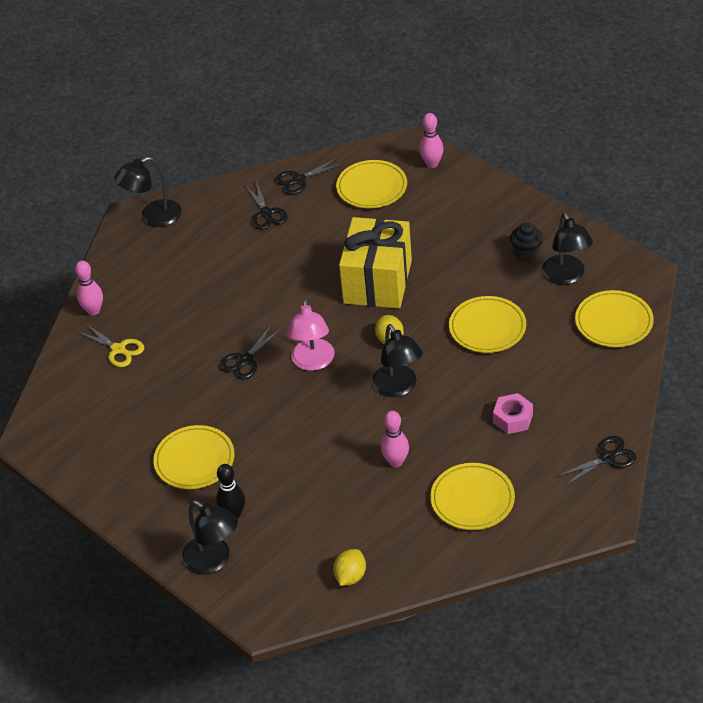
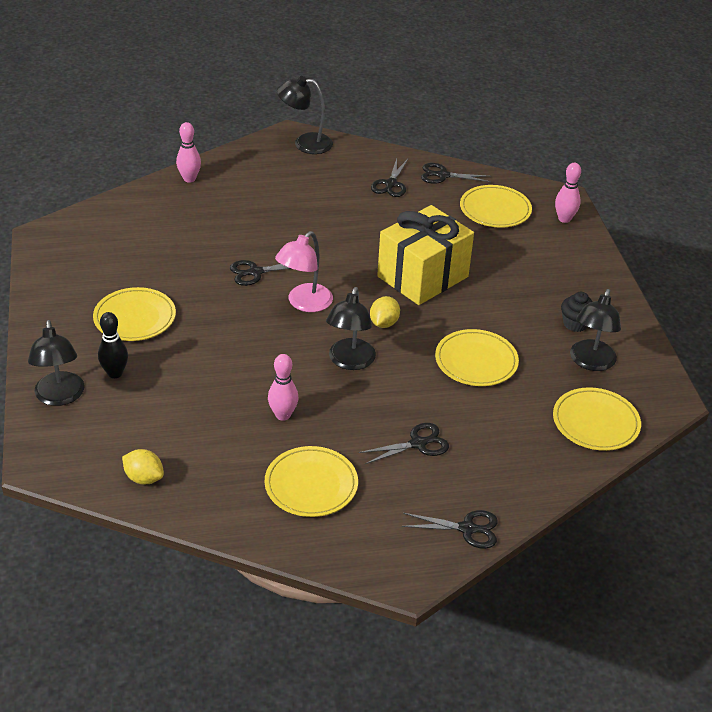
camera: 30 degrees right, 5 degrees down
(118, 349) = (175, 213): yellow scissors -> none
(350, 576) = (144, 478): yellow lemon -> yellow lemon turned 60 degrees clockwise
(513, 418) = (418, 443): pink nut -> black scissors

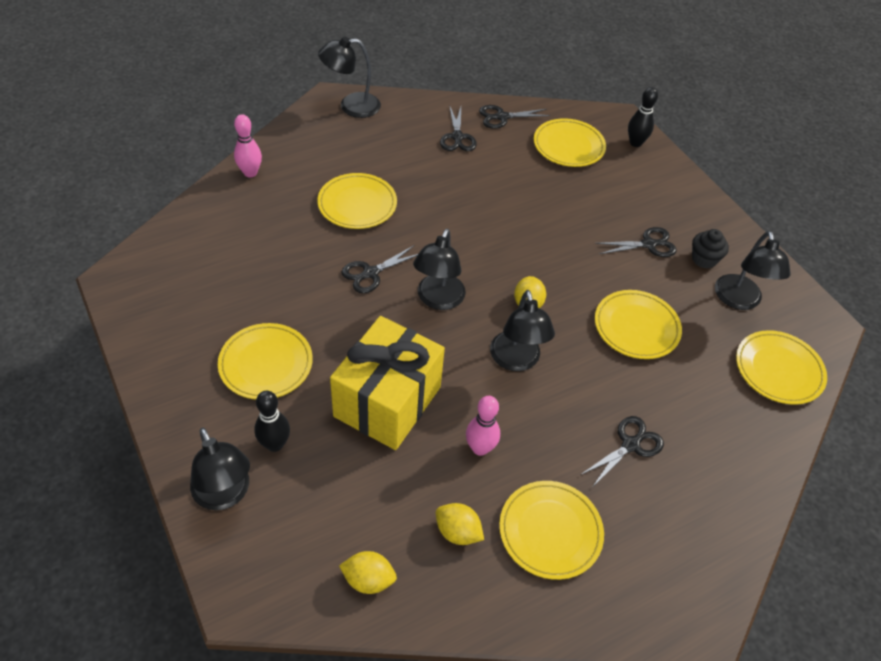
camera: 20 degrees left, 10 degrees up
(232, 466) = (457, 532): none -> yellow lemon
(271, 219) = (357, 204): none -> yellow plate
(304, 303) = (438, 300): pink lamp -> black lamp
(422, 276) = (538, 239): yellow gift -> yellow gift (387, 401)
(467, 529) = (728, 538): black scissors -> black scissors (649, 244)
(564, 219) = (635, 143): pink bowling pin -> black bowling pin

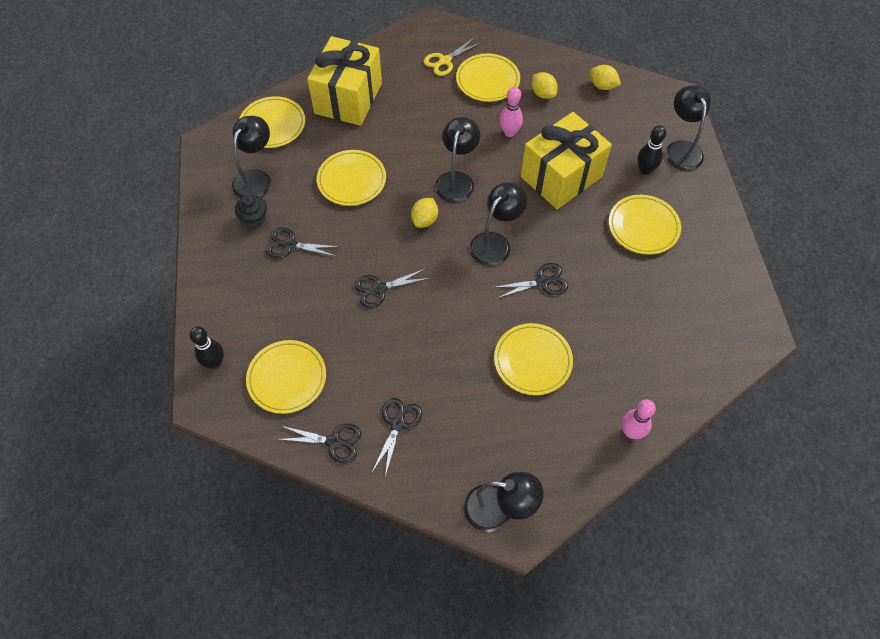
camera: 155 degrees left, 10 degrees up
(631, 444) = (410, 109): black scissors -> black scissors (379, 289)
(632, 547) = (444, 61): none -> yellow scissors
(720, 436) = (348, 98): none -> yellow gift

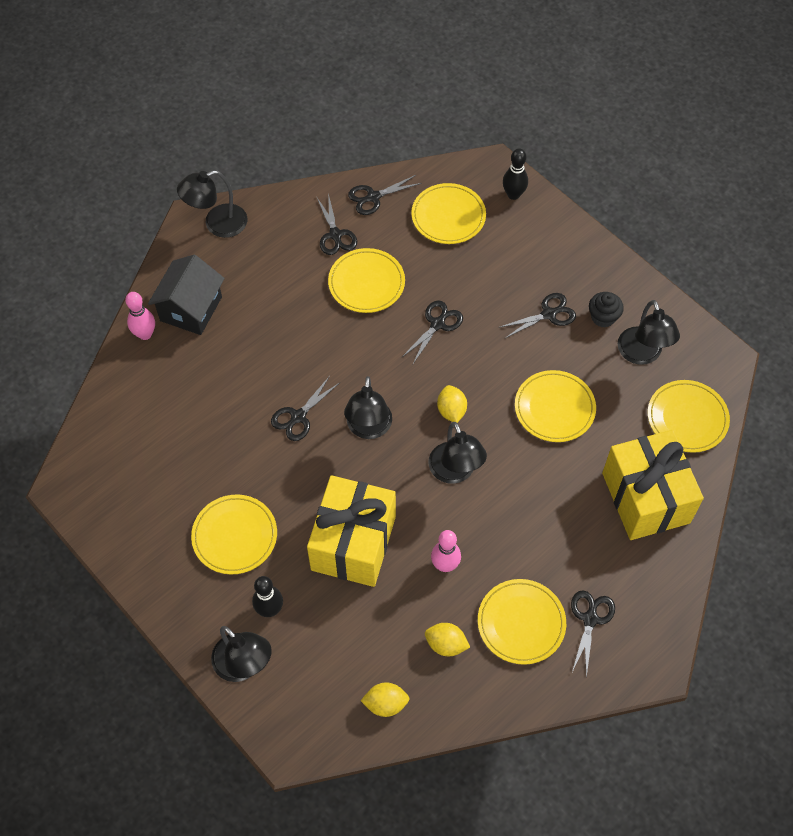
camera: 145 degrees right, 0 degrees up
(444, 61) = (590, 618): yellow scissors -> black scissors
(532, 360) = (261, 343): yellow plate -> yellow plate (366, 283)
(575, 431) = (191, 309): none -> black house

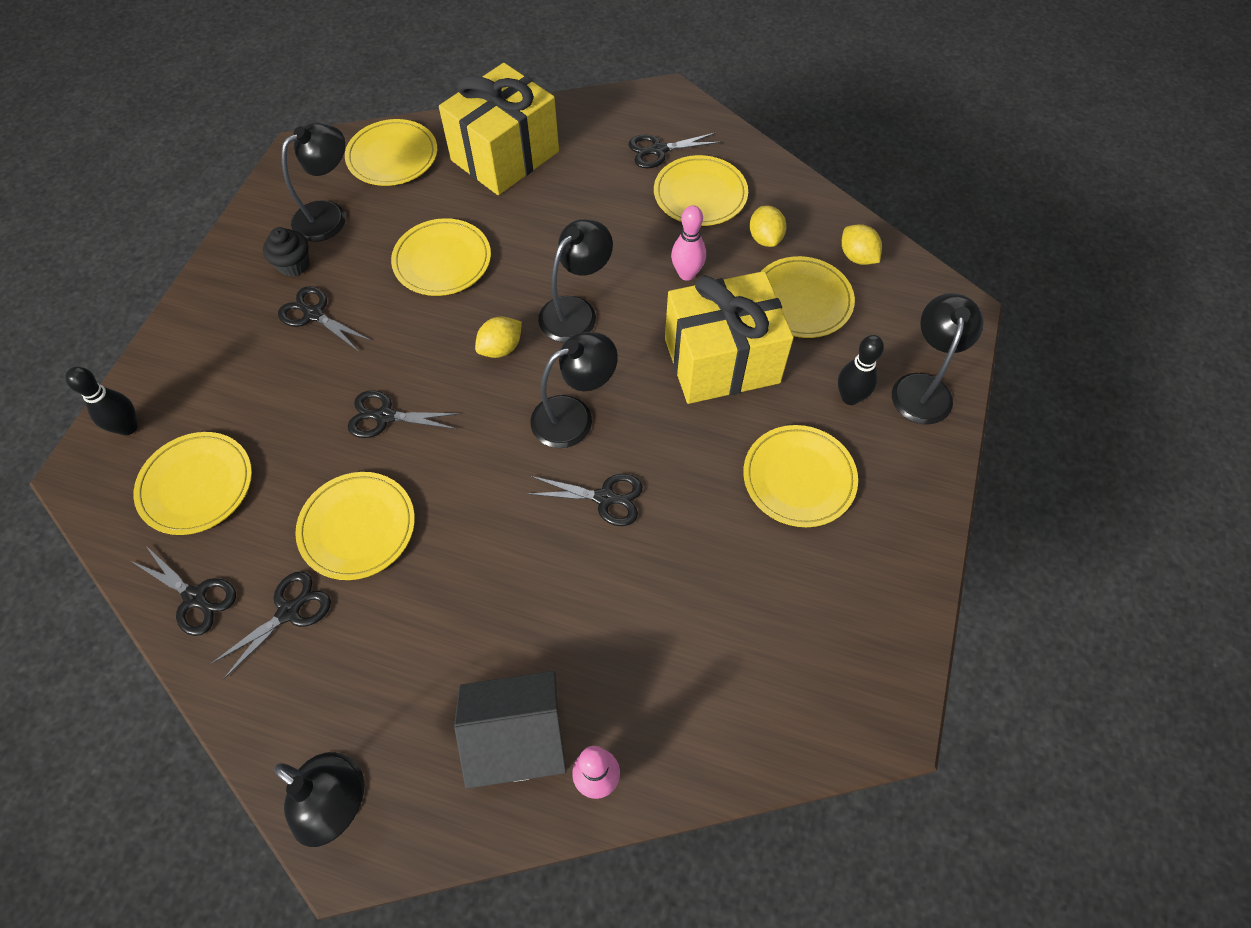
camera: 120 degrees left, 0 degrees up
(370, 632) = (802, 300): none -> yellow plate

